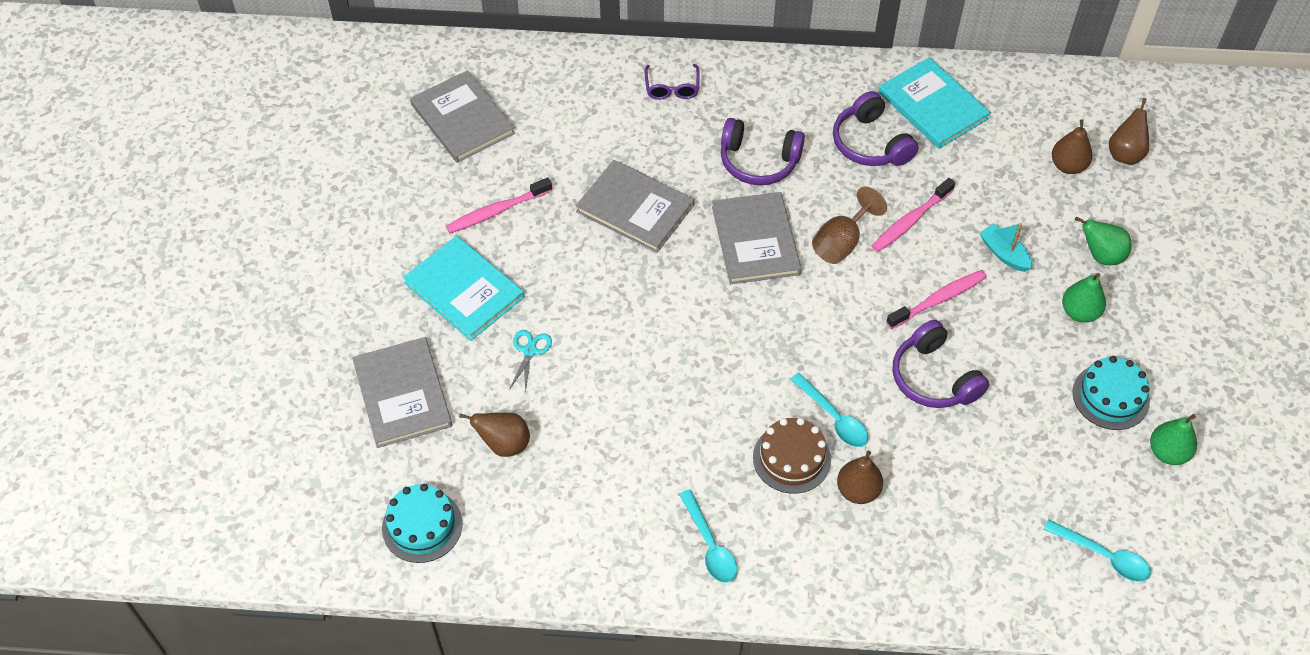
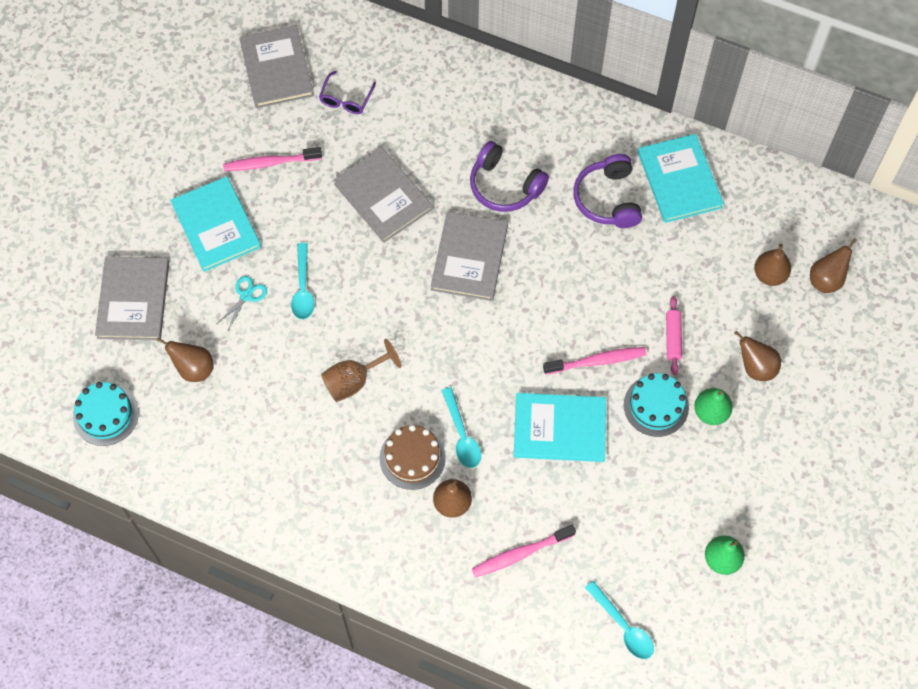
camera: 20 degrees right, 10 degrees up
(672, 88) = (462, 93): purple glasses -> purple glasses (346, 99)
(709, 545) = (316, 507): turquoise spoon -> turquoise spoon (303, 288)
(841, 242) = (540, 283): brown goblet -> brown goblet (354, 381)
(910, 221) = (608, 282): pink toothbrush -> pink toothbrush (520, 554)
(933, 378) = (559, 428): purple headphones -> turquoise book
(1004, 253) = (673, 338): turquoise boat -> pink rolling pin
(1101, 256) = (756, 367): green pear -> brown pear
(1110, 396) = (699, 495): turquoise cake -> turquoise cake (656, 406)

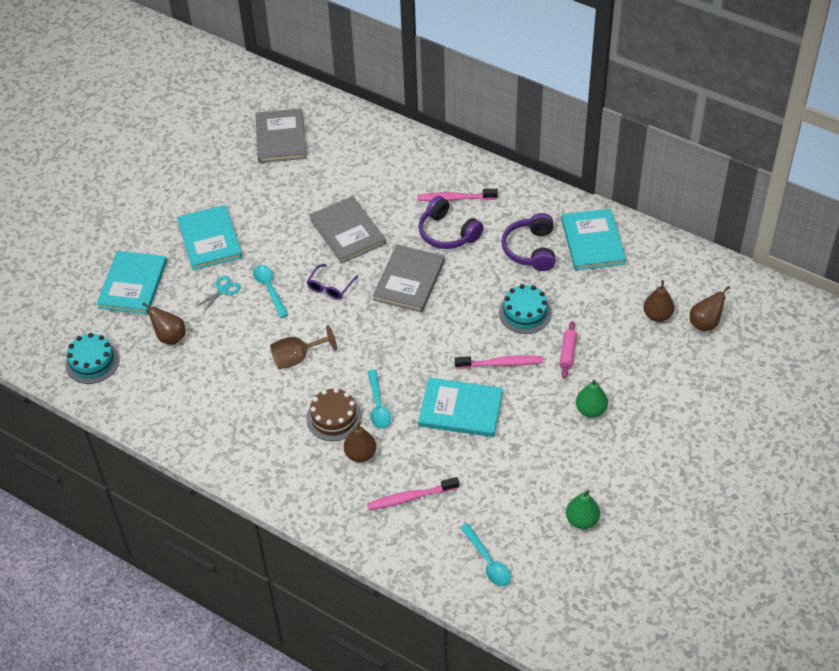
camera: 10 degrees right, 15 degrees down
(133, 300) = (132, 284): grey book -> turquoise book
(270, 163) = (262, 201): pink toothbrush -> pink toothbrush (455, 198)
(303, 288) = (269, 289): turquoise spoon -> turquoise spoon turned 150 degrees clockwise
(346, 99) = (331, 163): purple glasses -> purple glasses (330, 287)
(656, 406) = (545, 401): turquoise cake -> turquoise cake (525, 313)
(756, 367) = (634, 381): brown pear -> none

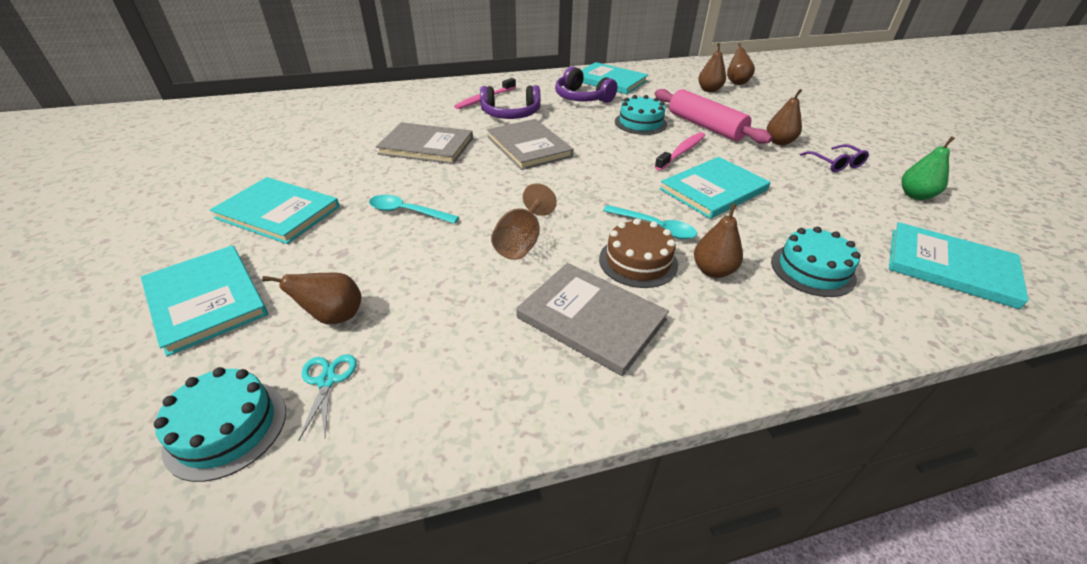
camera: 50 degrees left, 10 degrees down
(223, 290) = (351, 239): turquoise scissors -> turquoise scissors (327, 381)
(281, 138) = (272, 126): grey book -> grey book (591, 318)
(330, 287) = (468, 181): purple glasses -> purple glasses (835, 164)
(410, 497) = (812, 270): pink toothbrush -> turquoise cake
(488, 561) = (950, 266): turquoise spoon -> turquoise book
(568, 353) = (705, 126): pink rolling pin -> pink rolling pin, size x2.00
(590, 410) = (779, 142): green pear -> brown pear

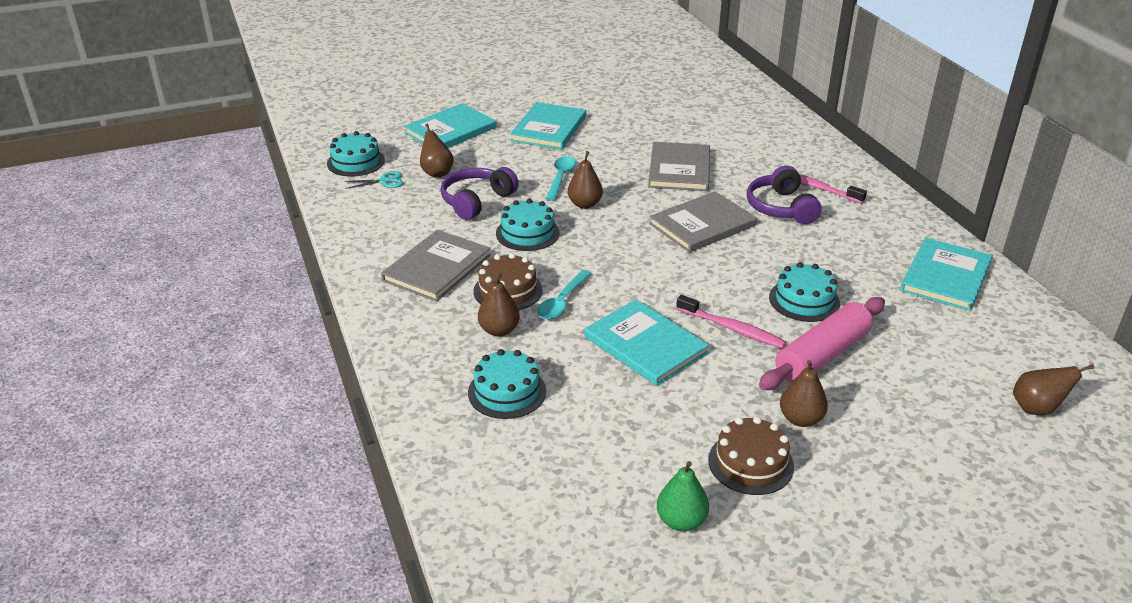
camera: 85 degrees right, 5 degrees down
(522, 242) = (527, 233): brown goblet -> turquoise cake
(582, 98) = (862, 254): purple headphones -> purple headphones (476, 201)
(709, 90) = (973, 372): brown pear -> brown pear (585, 204)
(835, 164) = (750, 463): purple glasses -> brown cake
(950, 266) = (523, 497): turquoise book -> none

